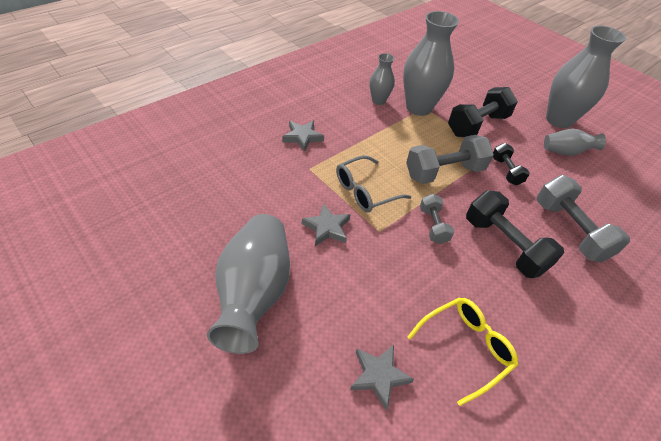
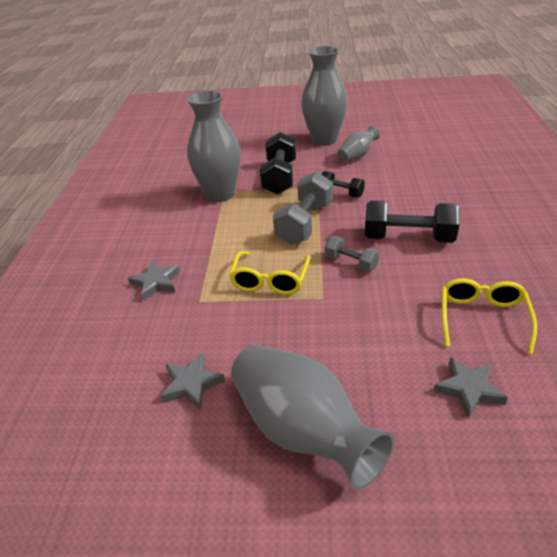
camera: 40 degrees left, 10 degrees down
(327, 228) = (282, 330): grey star -> grey star (191, 384)
(365, 191) = (270, 280): grey glasses -> yellow glasses
(378, 101) = (181, 211): grey vase -> none
(570, 230) = (426, 199): grey dumbbell -> none

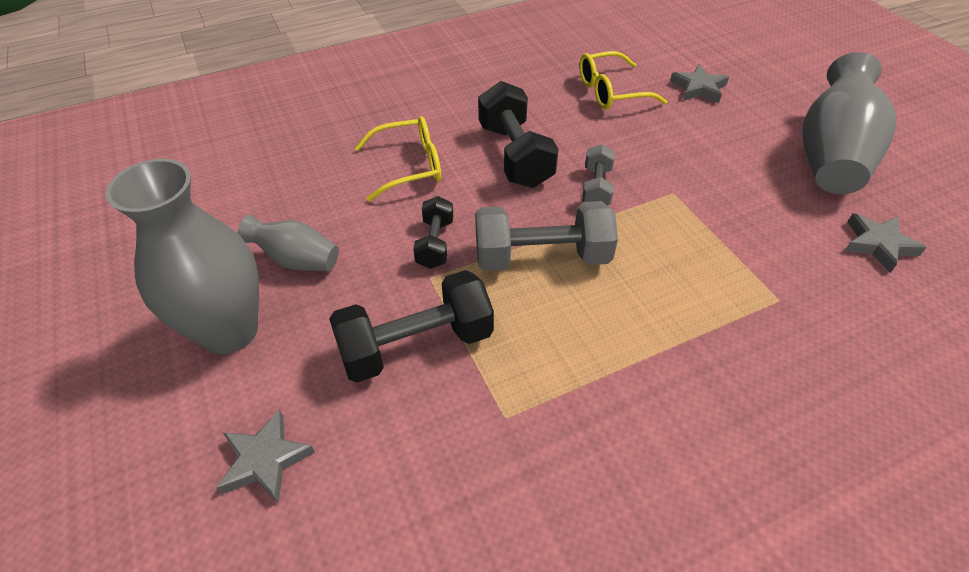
camera: 120 degrees left, 10 degrees up
(156, 283) = (800, 372): grey star -> grey star (265, 460)
(220, 194) = (520, 418): grey vase -> none
(270, 280) = (684, 247): yellow glasses -> yellow glasses (408, 166)

